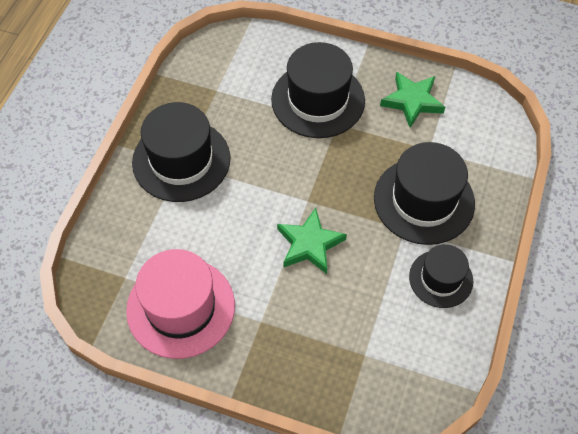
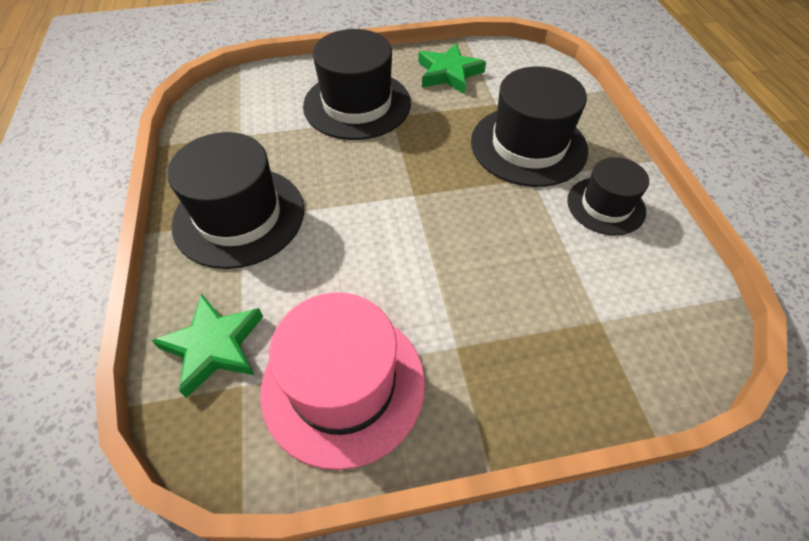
camera: 30 degrees left, 5 degrees down
(309, 244) = (448, 235): green star -> green star (214, 346)

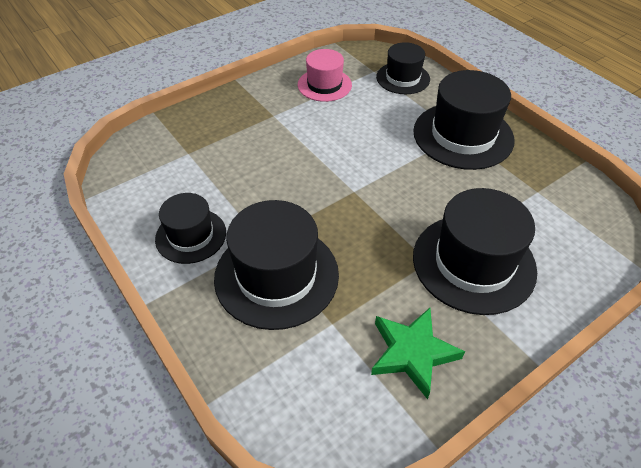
camera: 155 degrees right, 5 degrees down
(214, 346) = (403, 78): green star -> black hat
(343, 384) = (324, 85): pink hat -> pink hat, size x0.60

